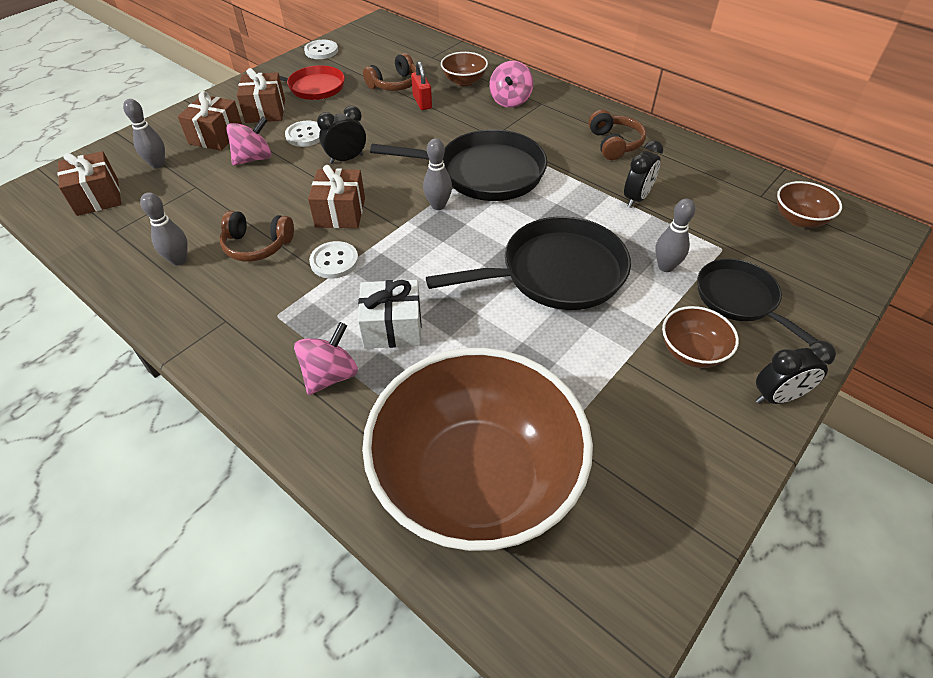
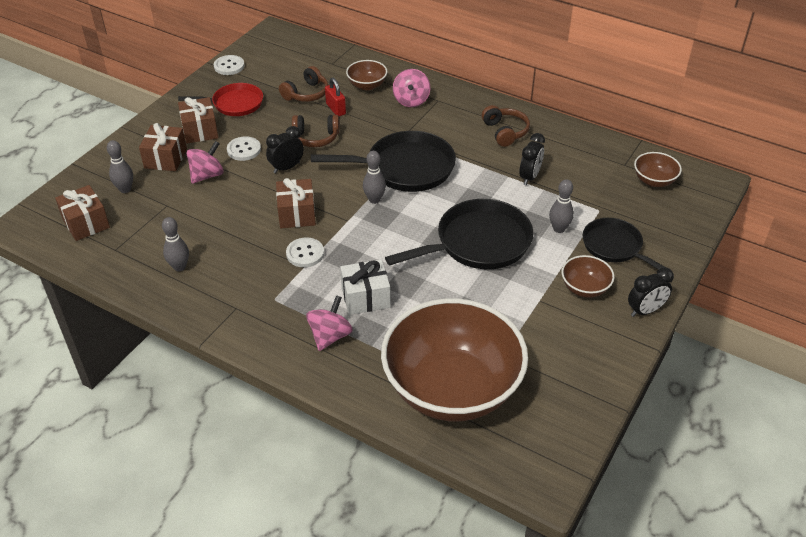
camera: 10 degrees left, 5 degrees down
(257, 245) = (239, 248): brown headphones -> brown headphones (316, 137)

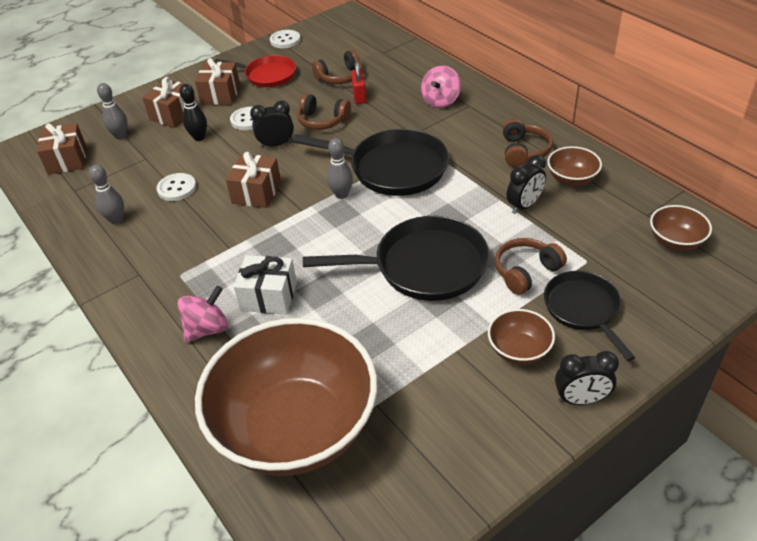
camera: 25 degrees right, 0 degrees up
(207, 175) = (199, 137): pink spinning top -> black bowling pin
(305, 253) = (238, 235): white button -> white button (177, 188)
(367, 85) = (404, 79): brown bowl -> brown bowl (571, 179)
(559, 229) = (526, 272): grey bowling pin -> brown headphones

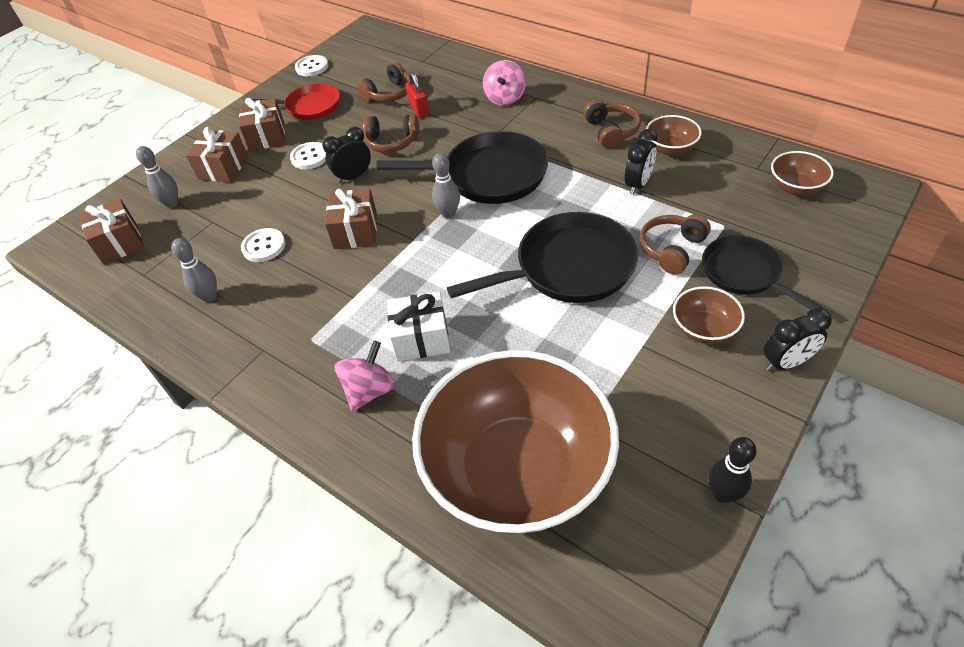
camera: 15 degrees left, 5 degrees up
(199, 137) = (264, 187): black bowling pin -> black bowling pin (723, 494)

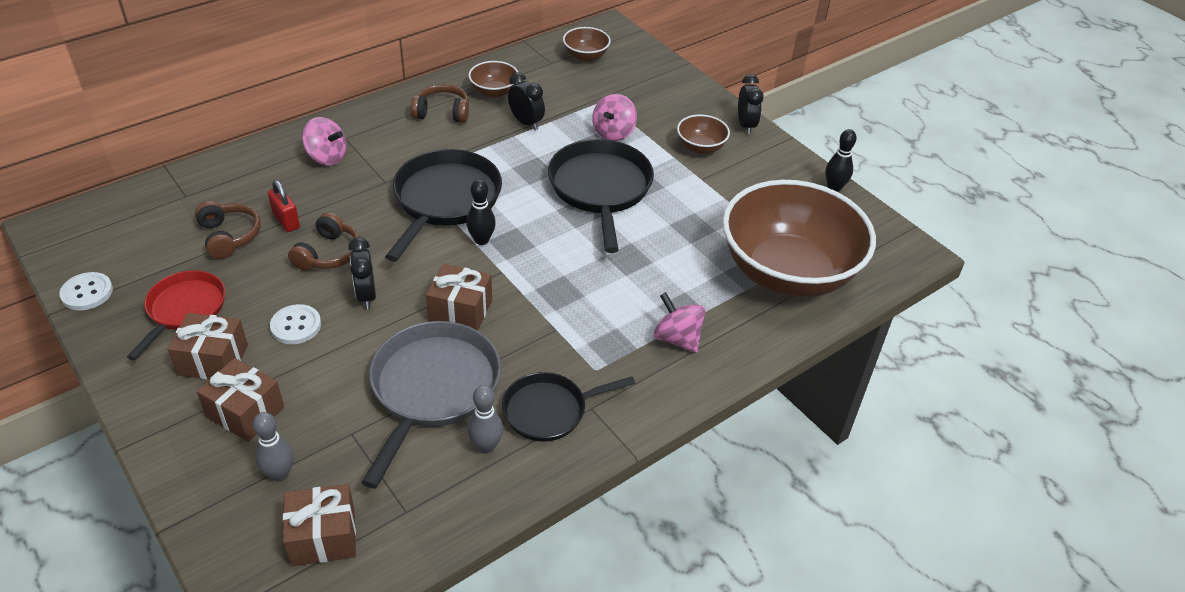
camera: 80 degrees left, 5 degrees down
(264, 246) = (433, 389): white button -> grey pan
(419, 110) = (286, 220): red padlock -> red padlock turned 60 degrees clockwise
(421, 338) = (634, 294): white gift -> none
(448, 214) = (481, 240): grey bowling pin -> black bowling pin
(672, 249) = (613, 133): brown headphones -> pink spinning top
(744, 273) = (658, 111): black pan -> black pan (549, 410)

